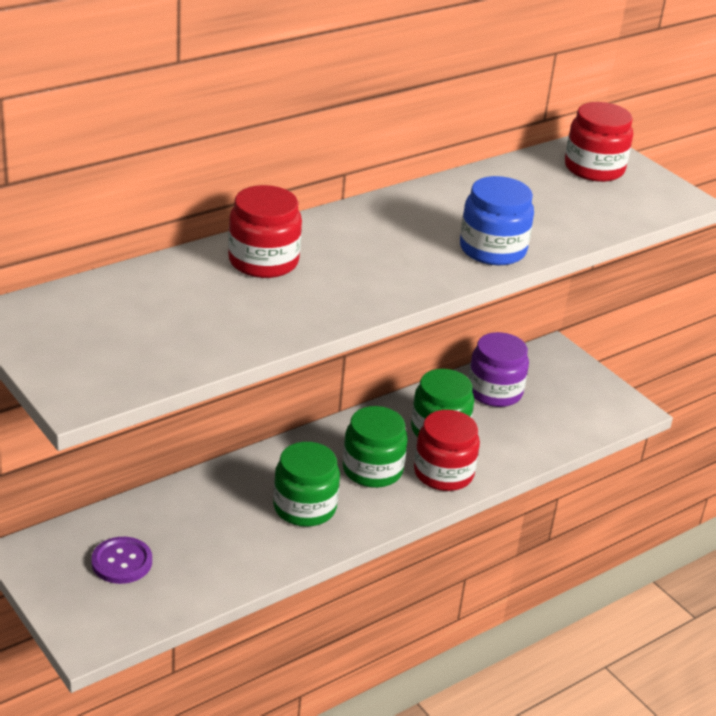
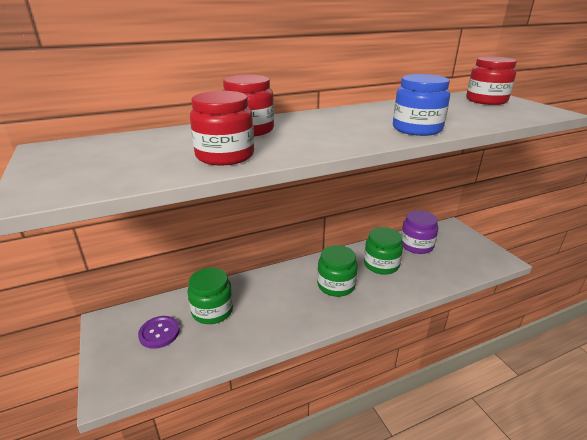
camera: 15 degrees right, 5 degrees down
(304, 507) = (288, 306): green jar -> green jar (212, 311)
(443, 473) = (381, 290): red jar -> red jar (225, 155)

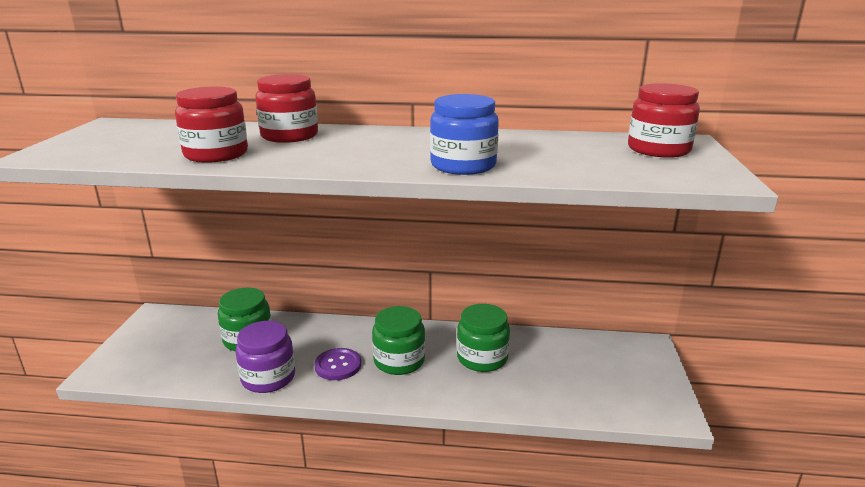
camera: 30 degrees right, 5 degrees down
(159, 333) = (184, 341): purple button -> purple button (338, 365)
(416, 245) = (560, 352): purple jar -> purple jar (268, 377)

